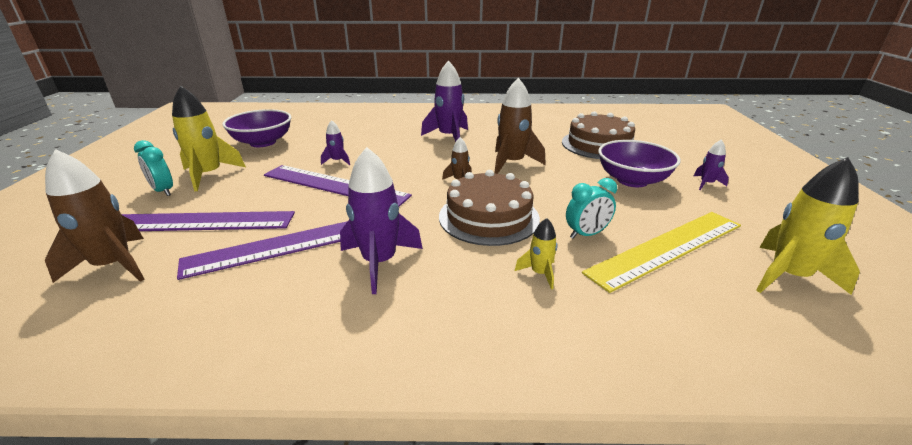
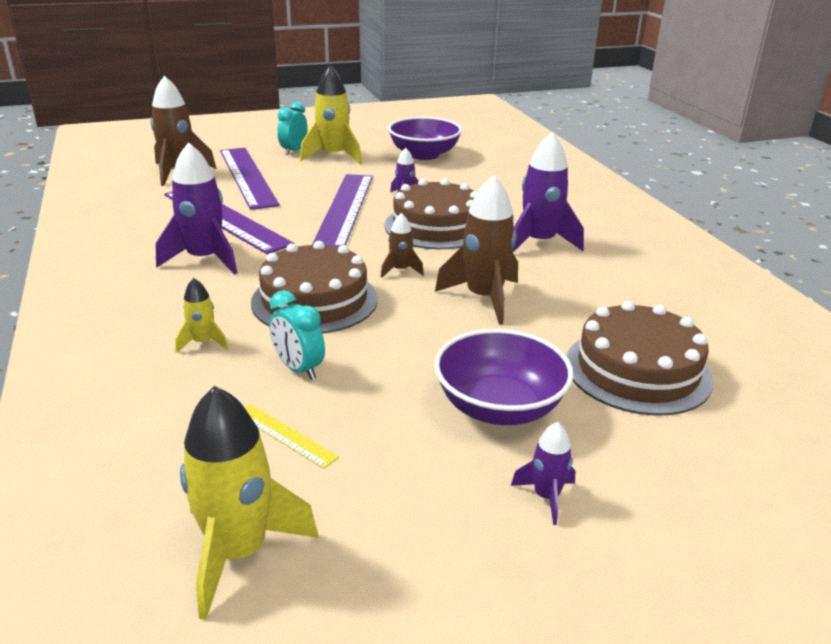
camera: 70 degrees right, 0 degrees up
(399, 159) = (436, 226): none -> brown cake
(667, 248) = (285, 435): yellow ruler -> yellow ruler, size x0.43

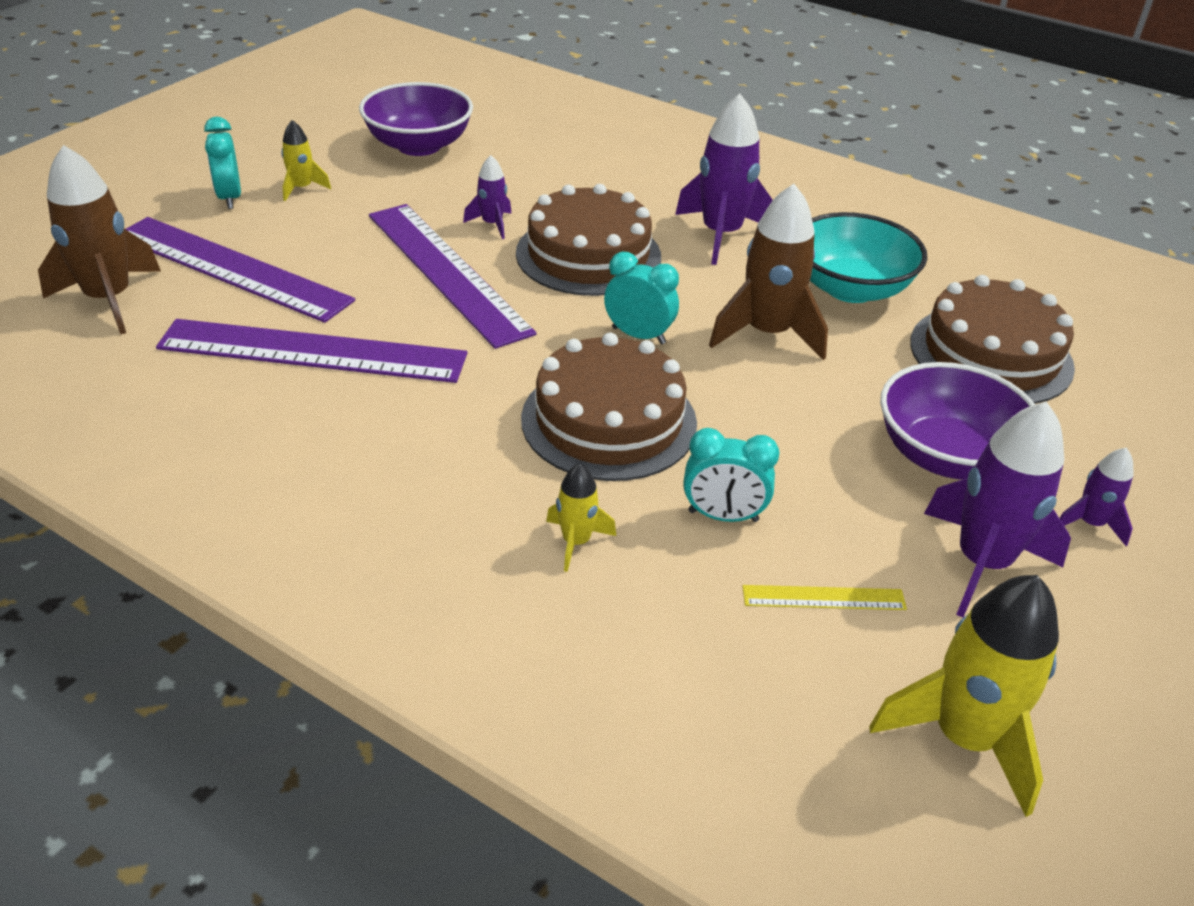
camera: 40 degrees left, 10 degrees up
(204, 259) = (389, 427): purple rocket -> purple rocket (982, 563)
(333, 156) = (302, 188): yellow rocket -> yellow rocket, size x0.51
(400, 270) = (638, 335): brown rocket -> turquoise clock
(586, 297) = (850, 288): none -> turquoise bowl

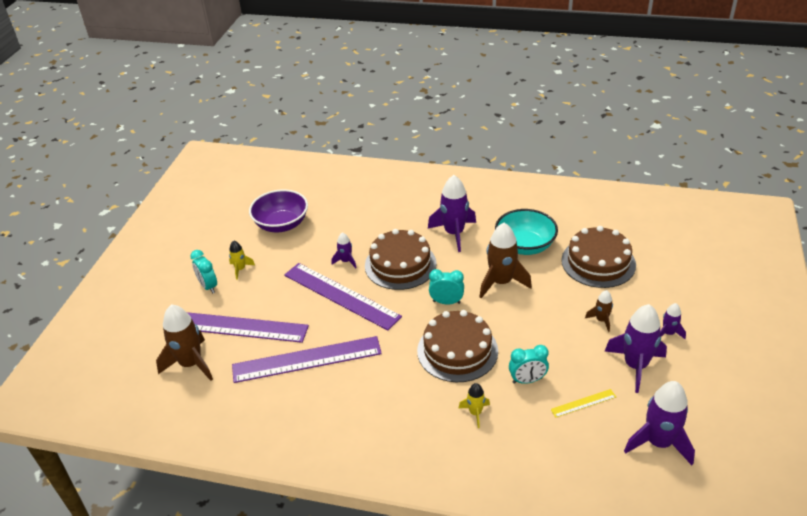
camera: 15 degrees left, 0 degrees up
(946, 455) = (601, 320): purple bowl -> brown rocket
(964, 737) = (658, 443): yellow rocket -> purple rocket

